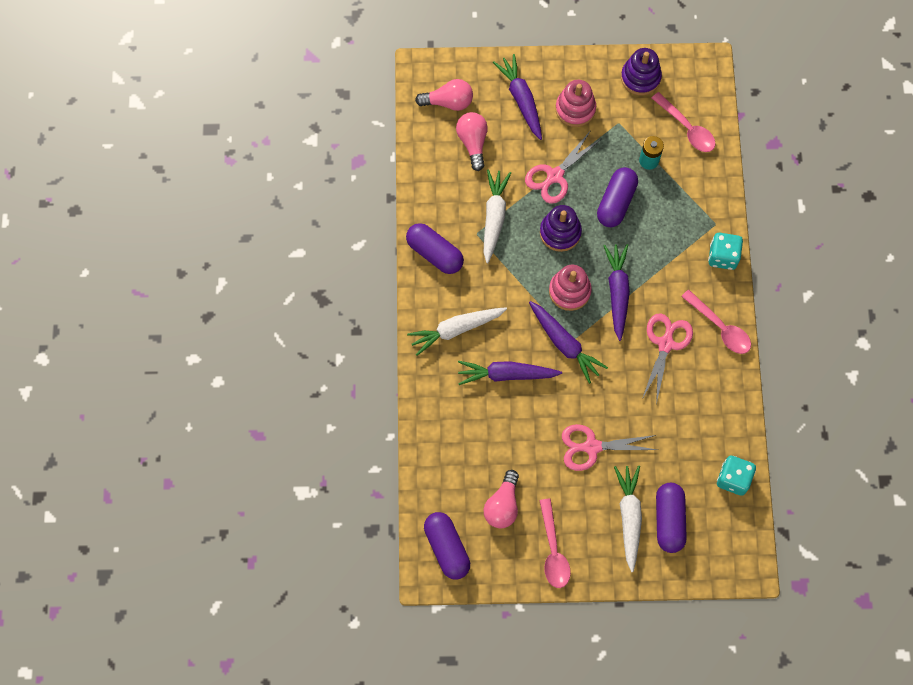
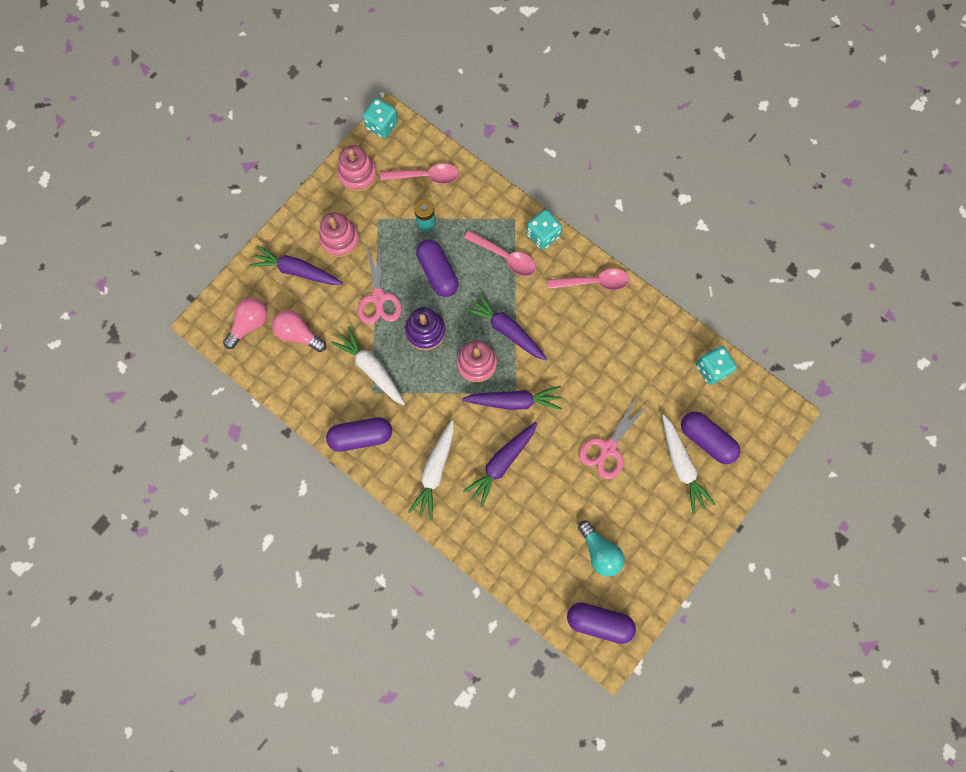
camera: 50 degrees left, 5 degrees up
(502, 505) = (600, 551): pink light bulb -> turquoise light bulb
(553, 550) = (663, 542): pink spoon -> pink spoon (504, 257)
(629, 516) = (681, 466): white carrot -> white carrot turned 150 degrees counterclockwise
(640, 78) = (358, 174): purple stacking toy -> pink stacking toy
(666, 343) = (574, 329): pink scissors -> none
(698, 61) = (382, 125): none -> turquoise dice

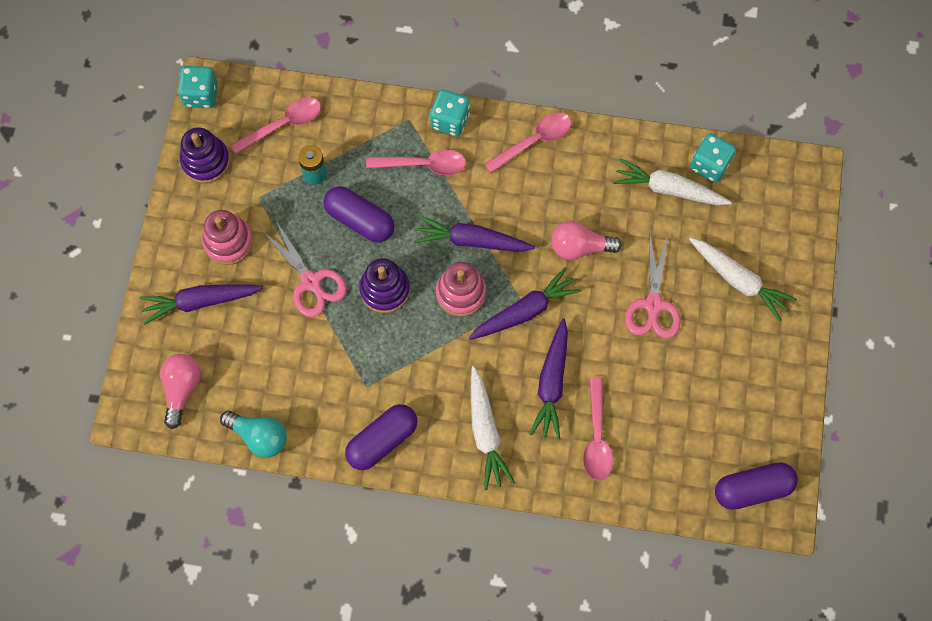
camera: 30 degrees left, 5 degrees down
(298, 334) = (244, 369): pink light bulb -> pink light bulb (579, 247)
(358, 174) = (206, 161): pink stacking toy -> purple stacking toy
(371, 368) = (349, 361): white carrot -> white carrot (668, 189)
(510, 519) = (596, 436): none -> pink spoon
(600, 551) = (709, 416): turquoise light bulb -> turquoise light bulb (259, 436)
(706, 439) = (748, 240): purple capsule -> none

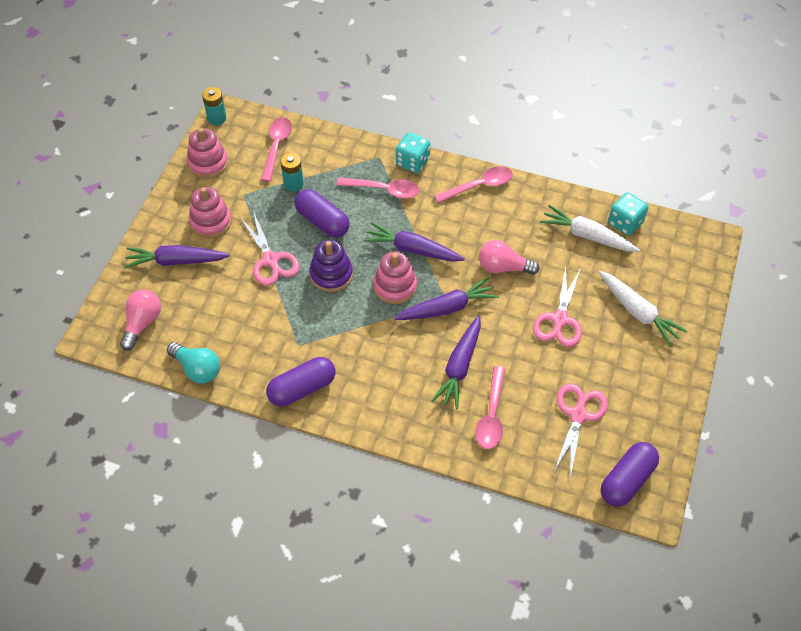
camera: 10 degrees right, 15 degrees down
(201, 95) = (217, 118): turquoise dice -> turquoise battery
(206, 161) = (208, 163): purple stacking toy -> pink stacking toy
(283, 125) = (276, 147): pink spoon -> pink spoon turned 60 degrees counterclockwise
(486, 432) = (394, 396): white carrot -> none
(690, 420) = (578, 414): none -> pink scissors
(752, 489) = (627, 480): purple capsule -> purple capsule turned 45 degrees counterclockwise

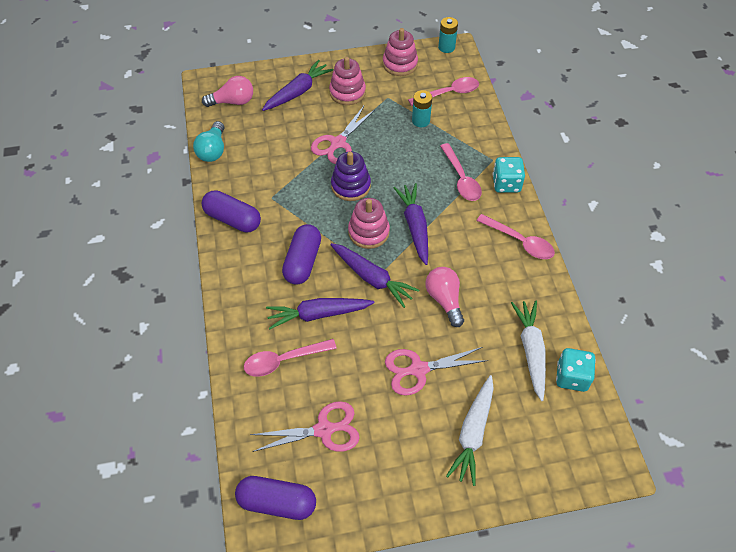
camera: 60 degrees right, 0 degrees up
(176, 261) = (298, 92): purple carrot -> purple carrot turned 75 degrees clockwise
(322, 221) = (398, 156): purple capsule -> purple capsule (303, 261)

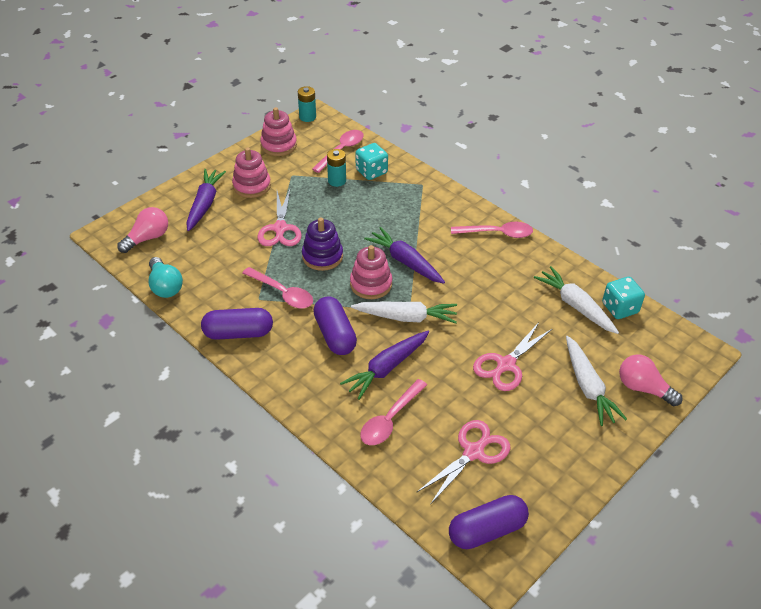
camera: 35 degrees left, 10 degrees down
(372, 278) = (406, 317): purple carrot -> white carrot
(444, 300) = (479, 303): pink light bulb -> pink light bulb (643, 388)
(461, 178) = (410, 209): pink spoon -> pink spoon (282, 293)
(506, 184) = (449, 197): turquoise dice -> turquoise dice (371, 172)

